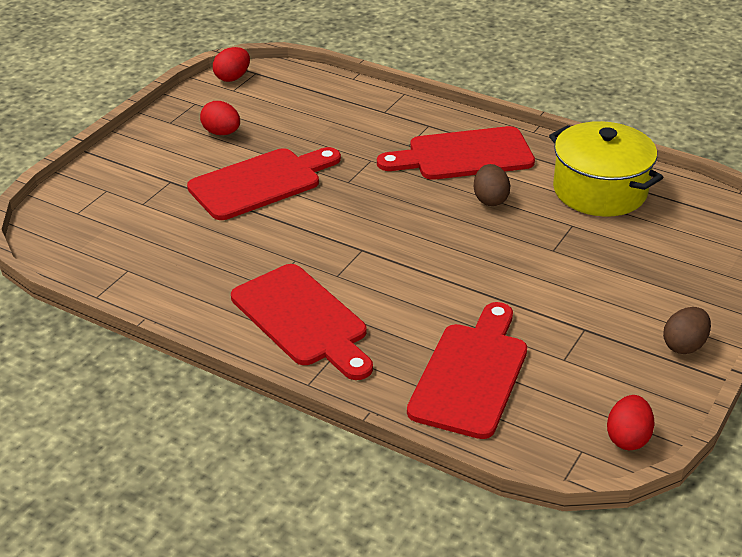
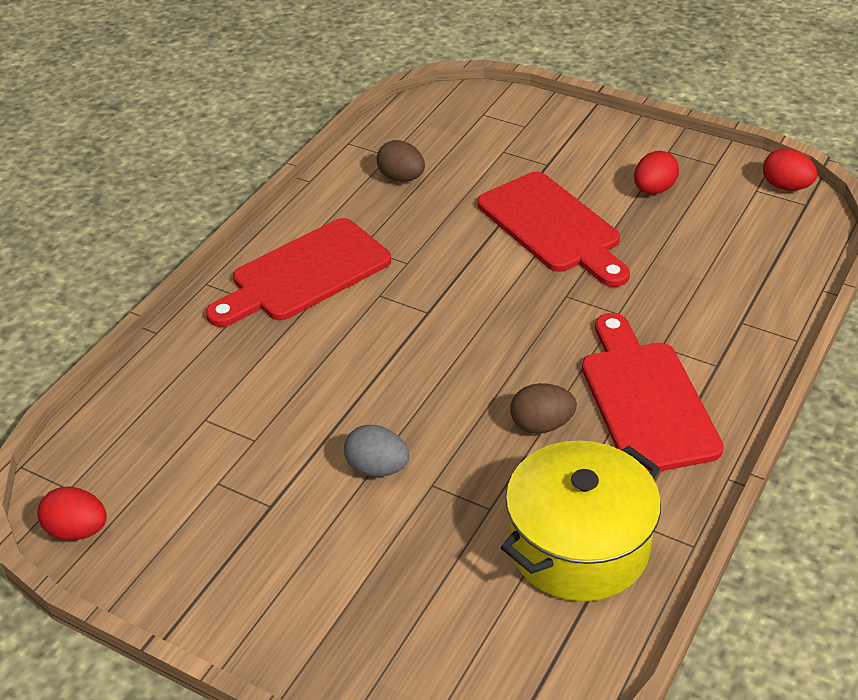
camera: 90 degrees right, 5 degrees up
(471, 375) = (202, 402): red cutting board -> none
(540, 275) = (377, 468): none -> grey egg
(684, 345) = (228, 606): brown egg -> brown egg (401, 178)

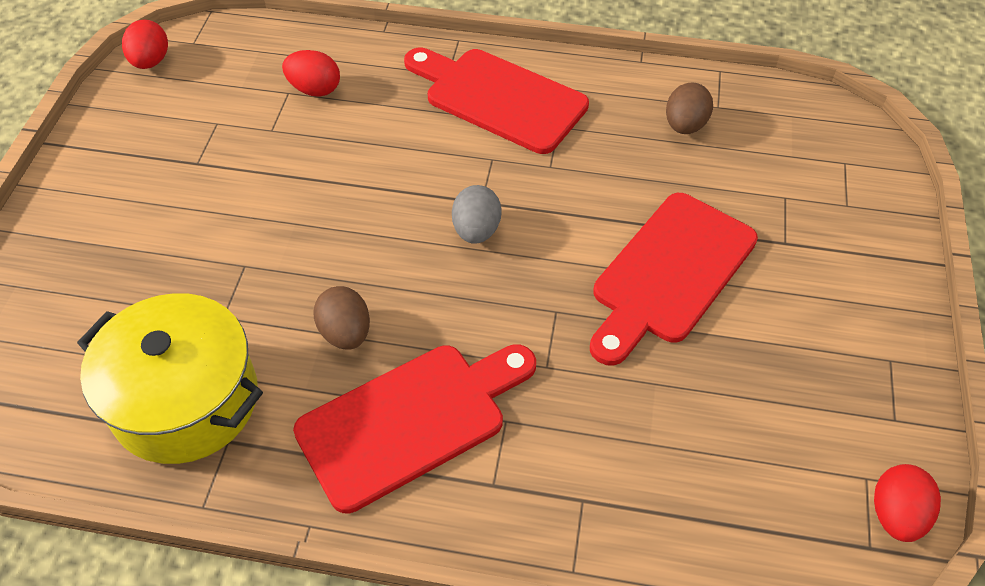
camera: 70 degrees right, 10 degrees up
(377, 468) = (256, 220): grey egg -> grey egg (476, 230)
(653, 190) = (797, 358): red egg -> red egg (314, 89)

